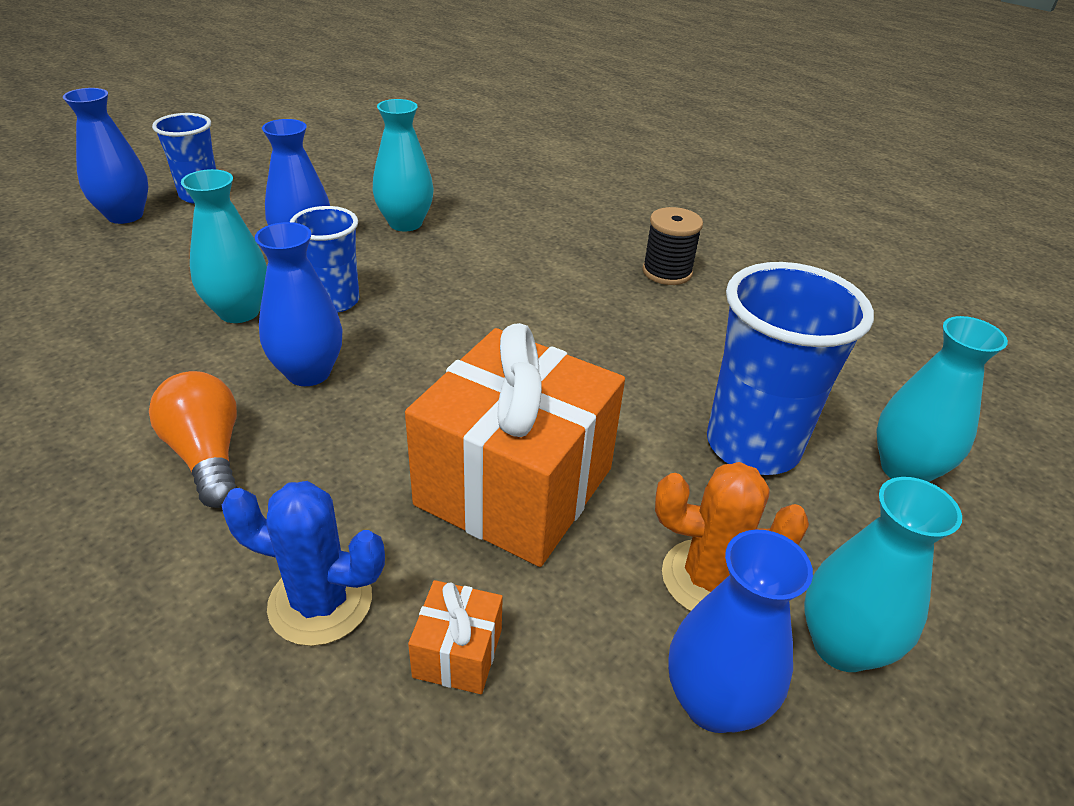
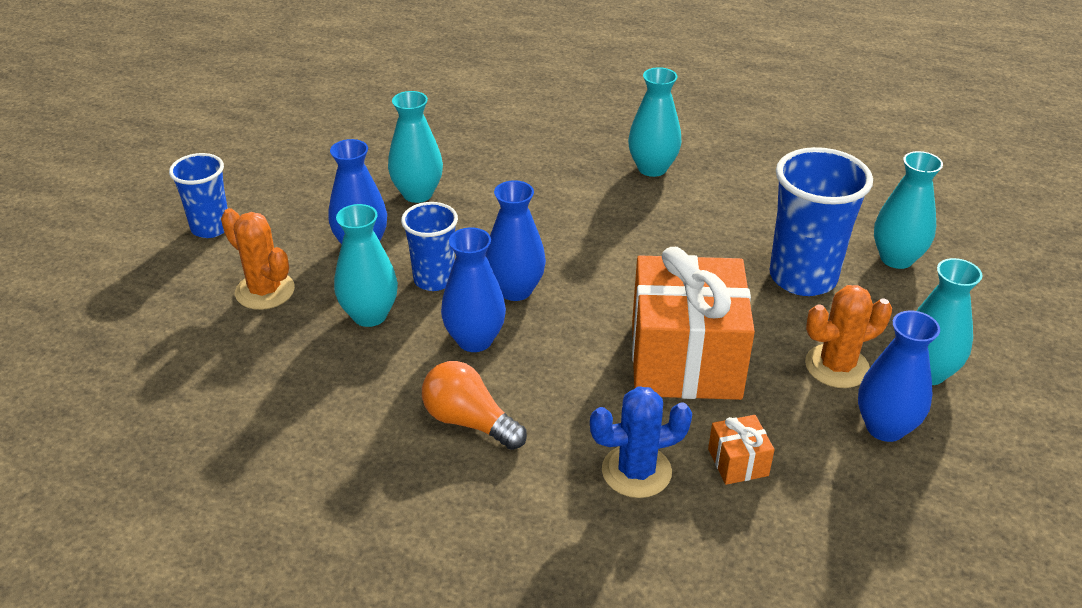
camera: 25 degrees left, 0 degrees up
(125, 215) = (166, 269): blue vase -> blue vase (515, 290)
(178, 259) = (265, 291): none -> orange cactus
(667, 272) = (652, 168): black spool -> turquoise vase

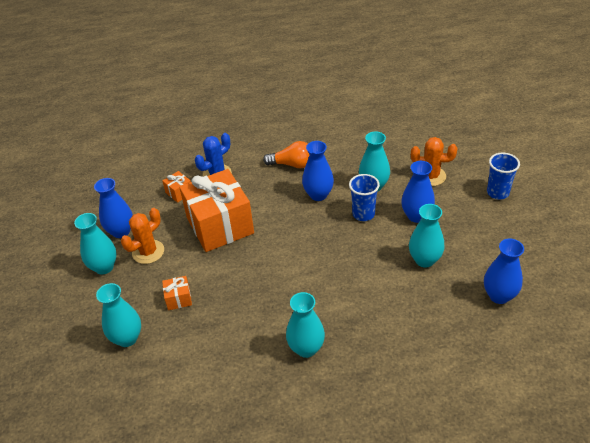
camera: 155 degrees right, 5 degrees up
(515, 290) = (321, 226): blue vase -> blue vase (499, 296)
(802, 277) = (178, 299): blue cup -> orange gift

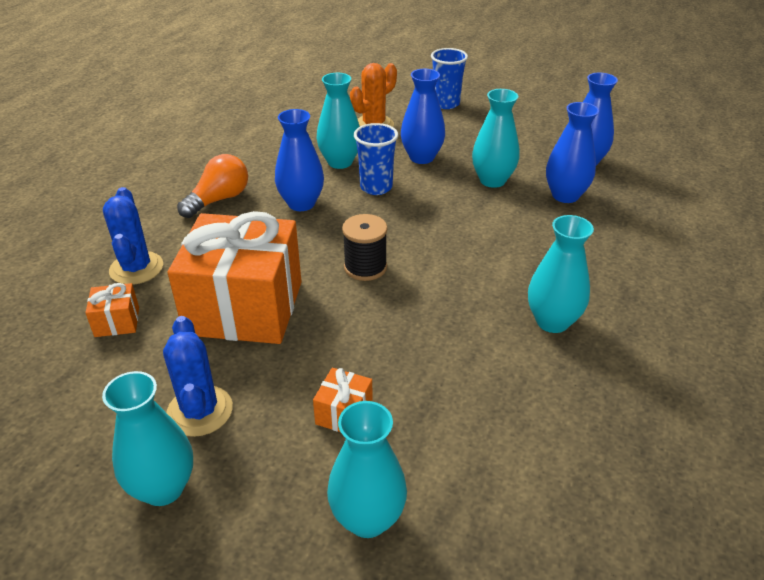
camera: 60 degrees left, 5 degrees down
(121, 231) = (106, 429): blue vase -> blue vase (565, 195)
(148, 252) = (200, 411): orange cactus -> blue cactus
(286, 250) = (365, 267): none -> black spool

